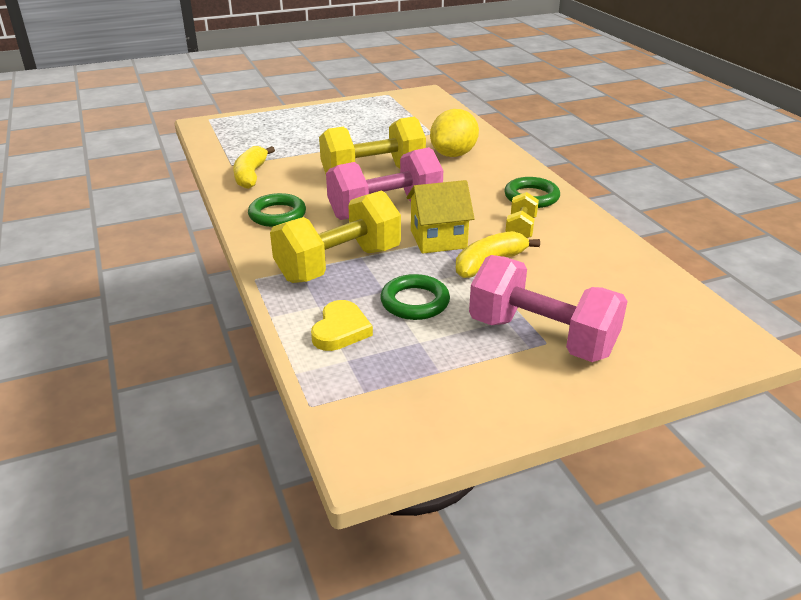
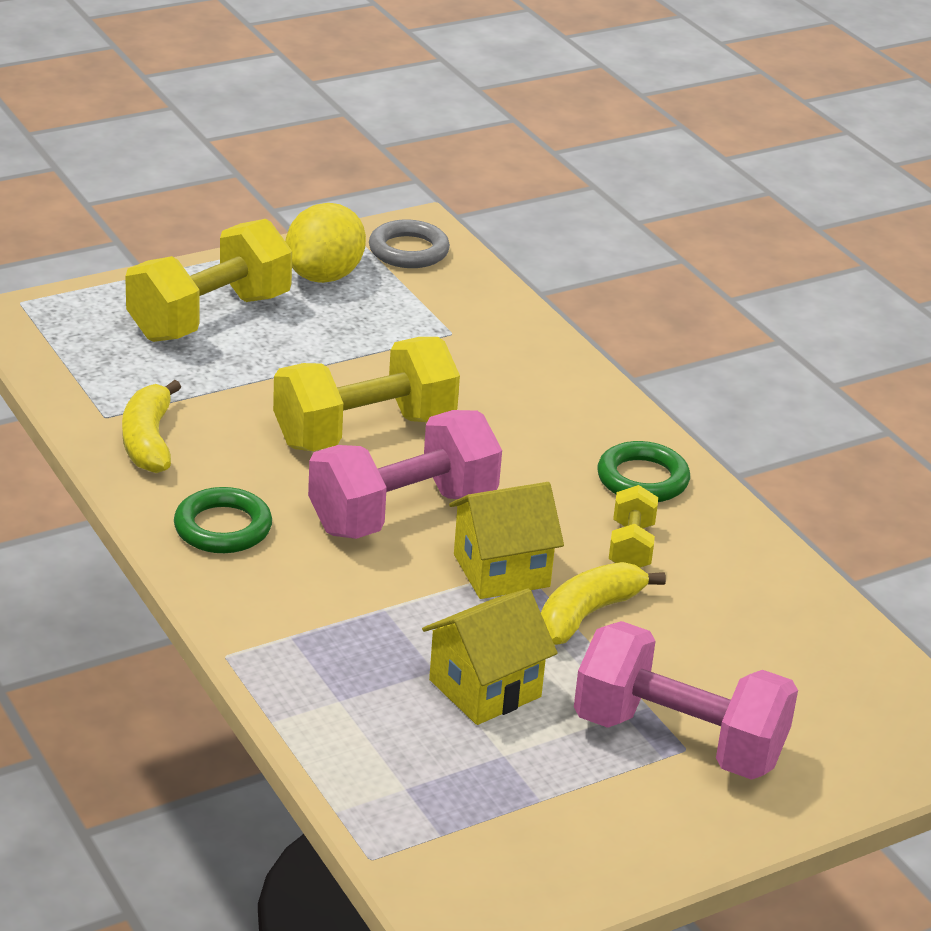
camera: 10 degrees left, 0 degrees up
(338, 264) = (352, 624): yellow dumbbell -> yellow dumbbell (209, 317)
(340, 330) = (384, 740): yellow heart -> none
(415, 302) = (485, 688): green ring -> yellow house
(417, 101) = (408, 251): none -> grey ring
(453, 154) = (498, 385): yellow lemon -> yellow lemon (324, 276)

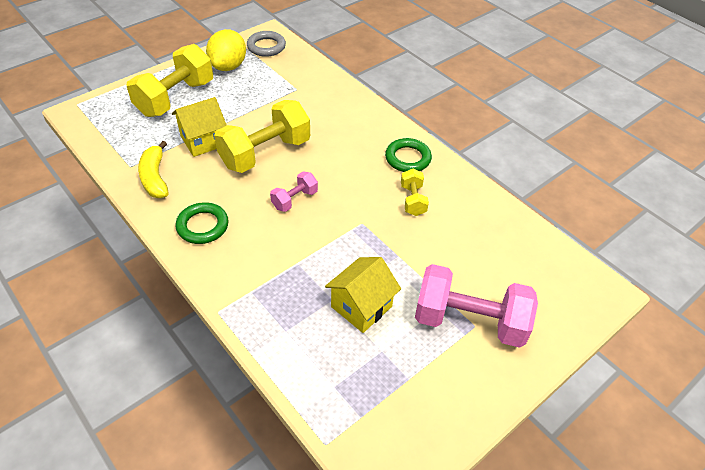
camera: 10 degrees left, 15 degrees up
(403, 513) = (295, 200): pink dumbbell -> pink dumbbell, size x0.49
(501, 570) = (352, 227): yellow house -> yellow house (203, 141)
(588, 614) = (402, 246): yellow banana -> none

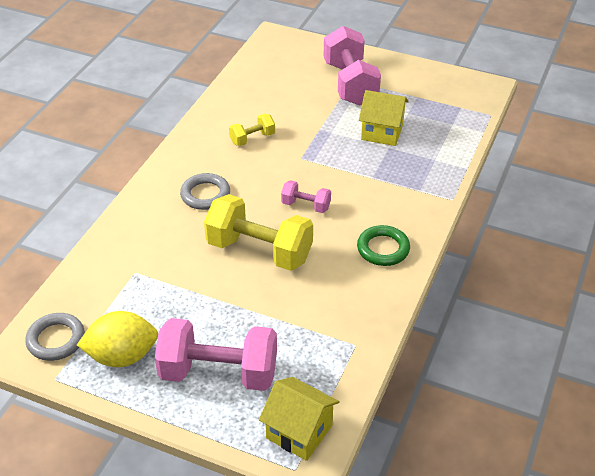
camera: 115 degrees left, 5 degrees down
(155, 177) = (354, 315): yellow banana -> none
(175, 98) = (219, 373): yellow dumbbell -> pink dumbbell
(203, 141) = (274, 307): yellow house -> yellow house (299, 432)
(354, 146) = (205, 195): none -> grey ring
(408, 158) = (199, 156): green ring -> none

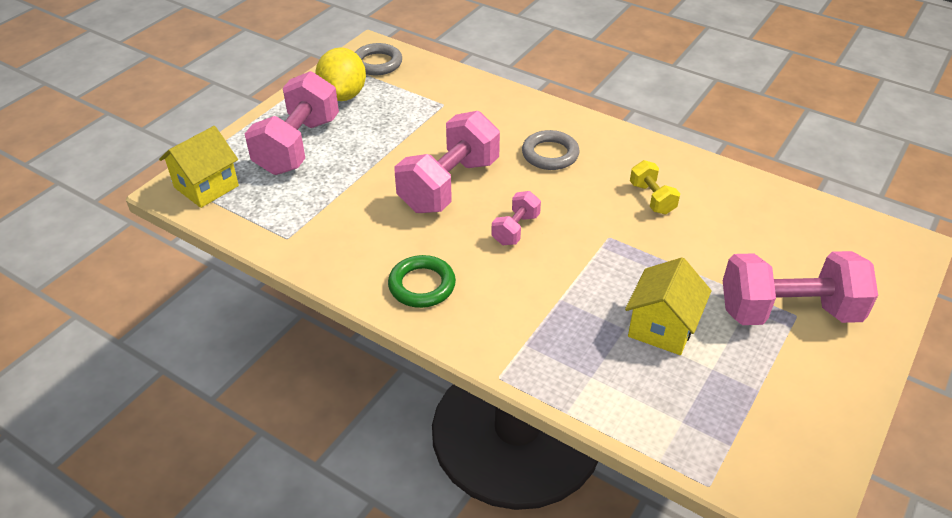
camera: 100 degrees right, 0 degrees up
(259, 250) = (449, 185): yellow dumbbell -> pink dumbbell

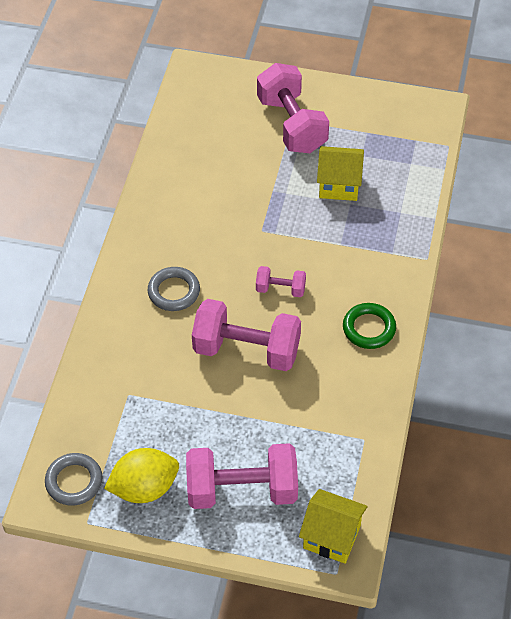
camera: 110 degrees left, 10 degrees up
(652, 198) = (204, 213): yellow dumbbell -> none

